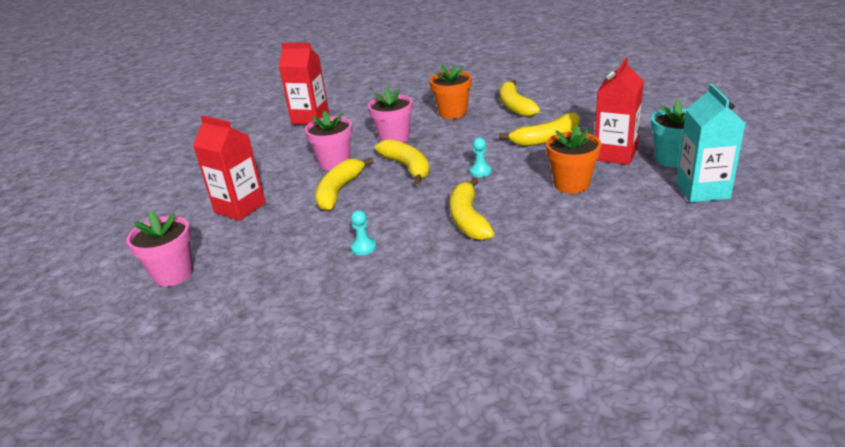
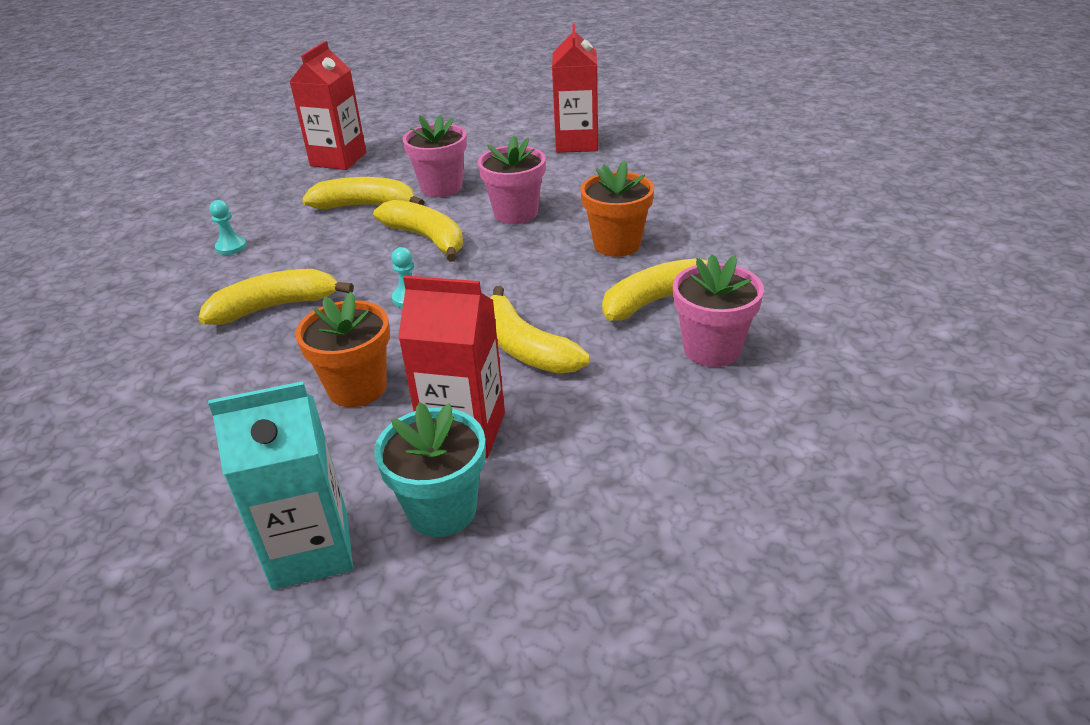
camera: 75 degrees right, 5 degrees up
(173, 274) = (219, 161): pink flower pot -> pink flower pot (712, 349)
(407, 167) = (426, 238): yellow banana -> yellow banana turned 90 degrees counterclockwise

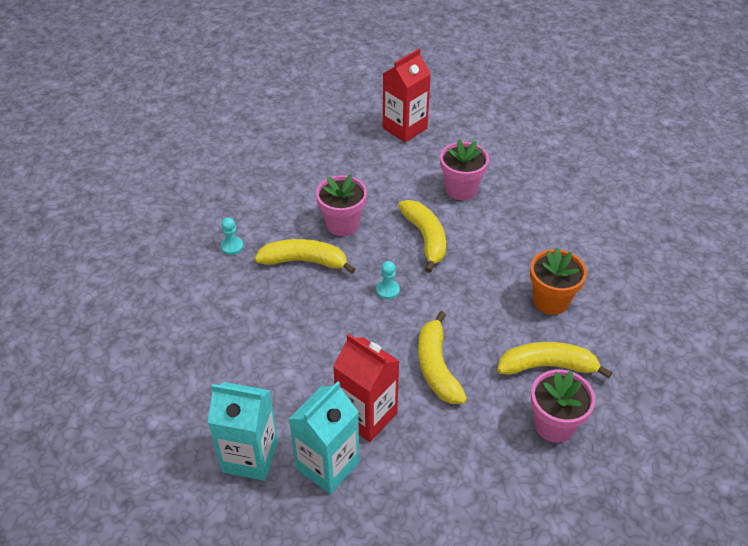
camera: 25 degrees right, 10 degrees up
(231, 247) = (300, 192): turquoise pawn -> turquoise pawn (232, 246)
(357, 388) = (323, 353): orange flower pot -> none
(366, 206) = (401, 187): yellow banana -> none
(442, 510) = (327, 465): turquoise flower pot -> turquoise carton
(515, 213) = (498, 239): pink flower pot -> pink flower pot (342, 224)
(577, 143) = (585, 180): red carton -> none

